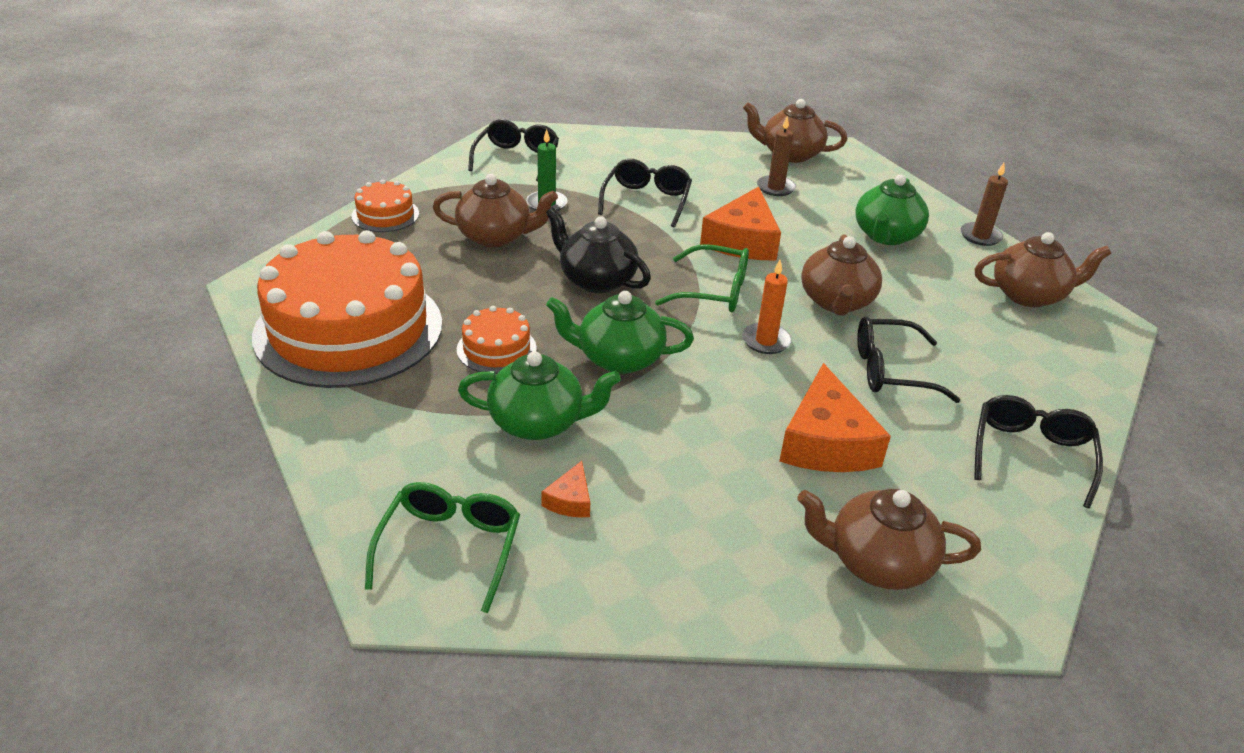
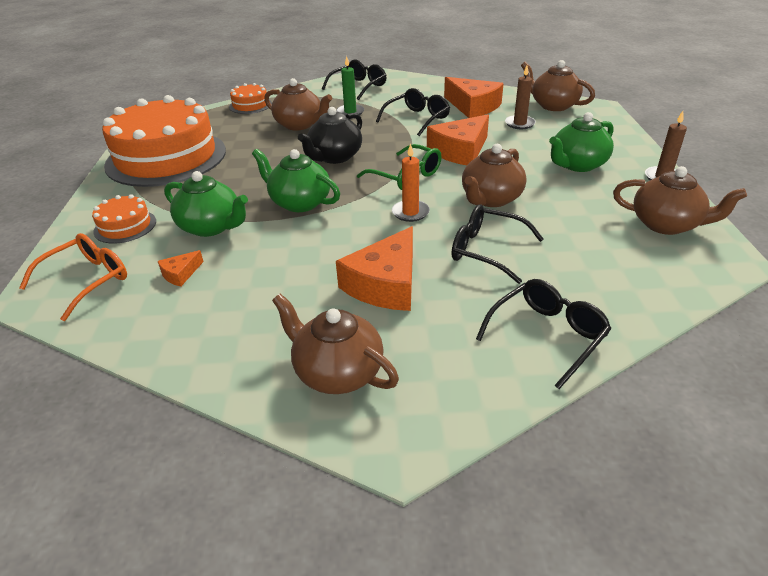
camera: 30 degrees right, 0 degrees up
(450, 547) = (87, 280): green glasses -> orange glasses
(496, 349) = (233, 183): orange cake -> orange cake (125, 226)
(596, 280) = (334, 157): black teapot -> black teapot turned 120 degrees counterclockwise
(698, 170) = (473, 106): none -> orange cheese

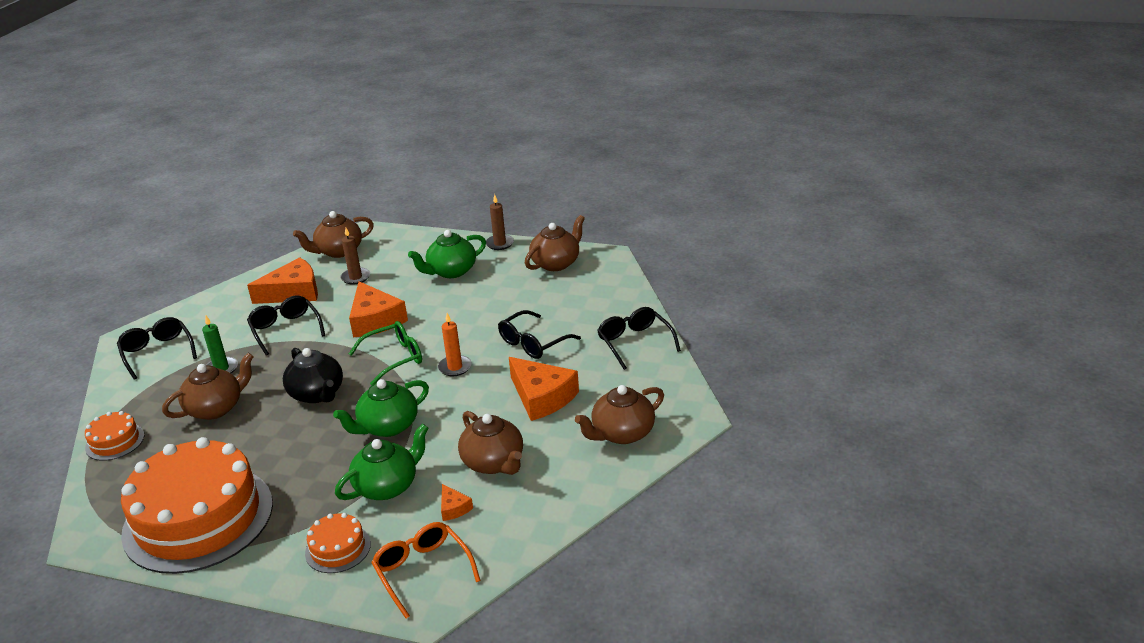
camera: 70 degrees left, 5 degrees down
(491, 199) = (467, 324): brown teapot -> brown teapot (494, 463)
(577, 165) = (451, 271): green teapot -> green teapot turned 75 degrees clockwise

